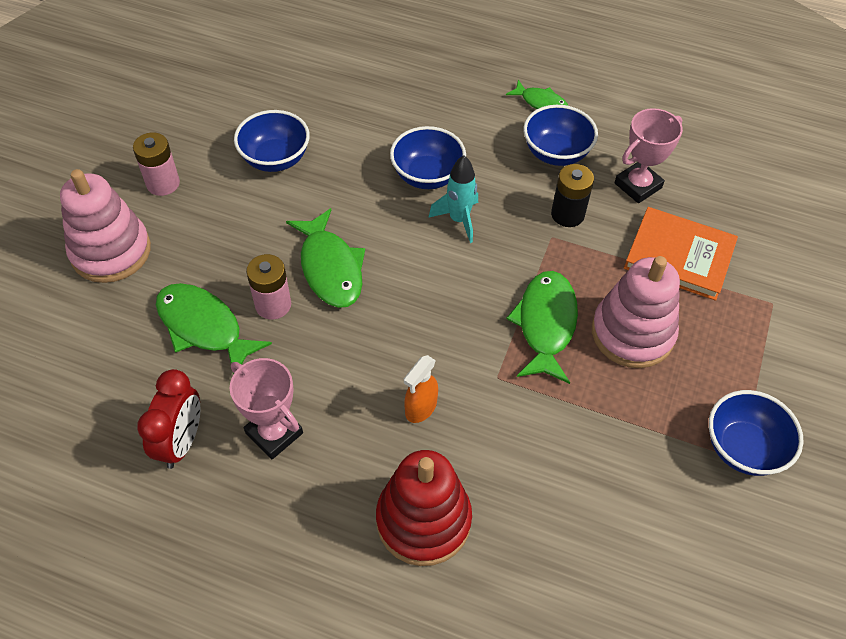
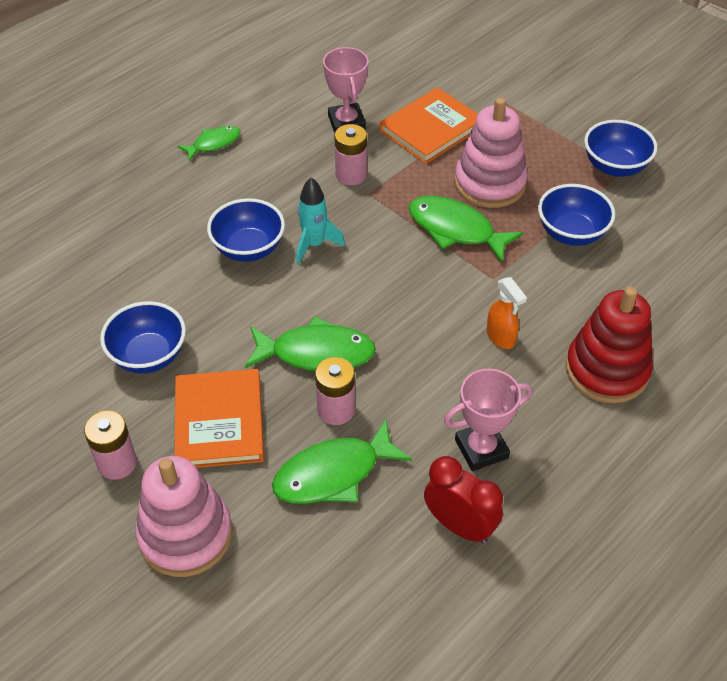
camera: 65 degrees left, 5 degrees down
(227, 230) = (219, 422): none -> orange book
(556, 153) = (279, 156): blue bowl -> blue bowl (571, 233)
(567, 214) = (351, 175): black battery -> pink battery

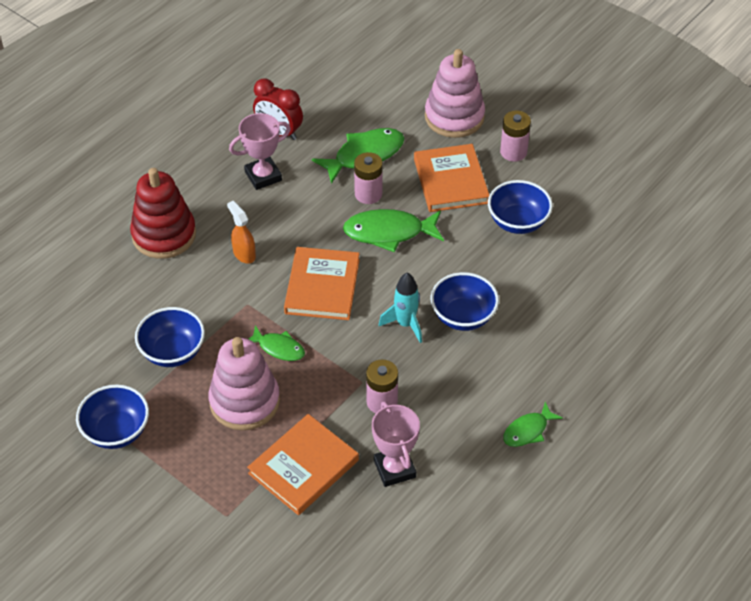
camera: 175 degrees right, 0 degrees up
(405, 291) = (322, 286): none -> orange book
(456, 230) = (278, 348): green fish -> green fish, size x0.59

